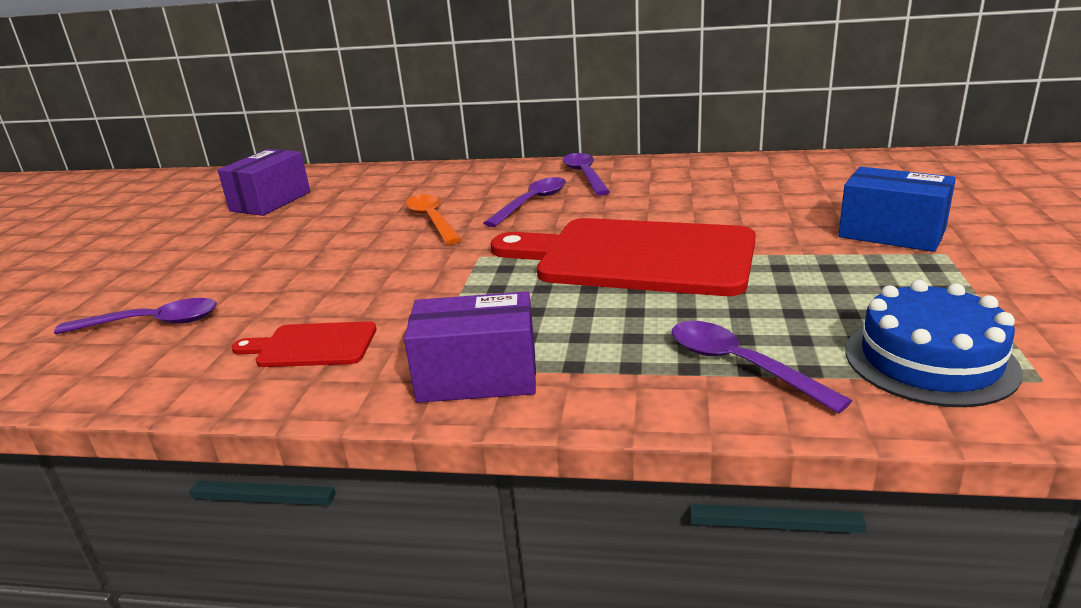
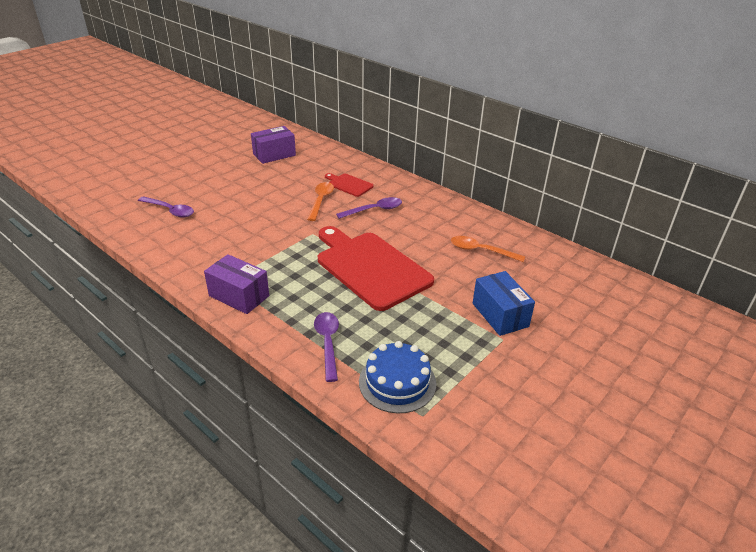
camera: 30 degrees right, 10 degrees up
(312, 345) = (206, 250): red cutting board -> red cutting board (349, 184)
(585, 175) = (422, 202): purple spoon -> none
(745, 190) = (481, 251): none -> orange spoon

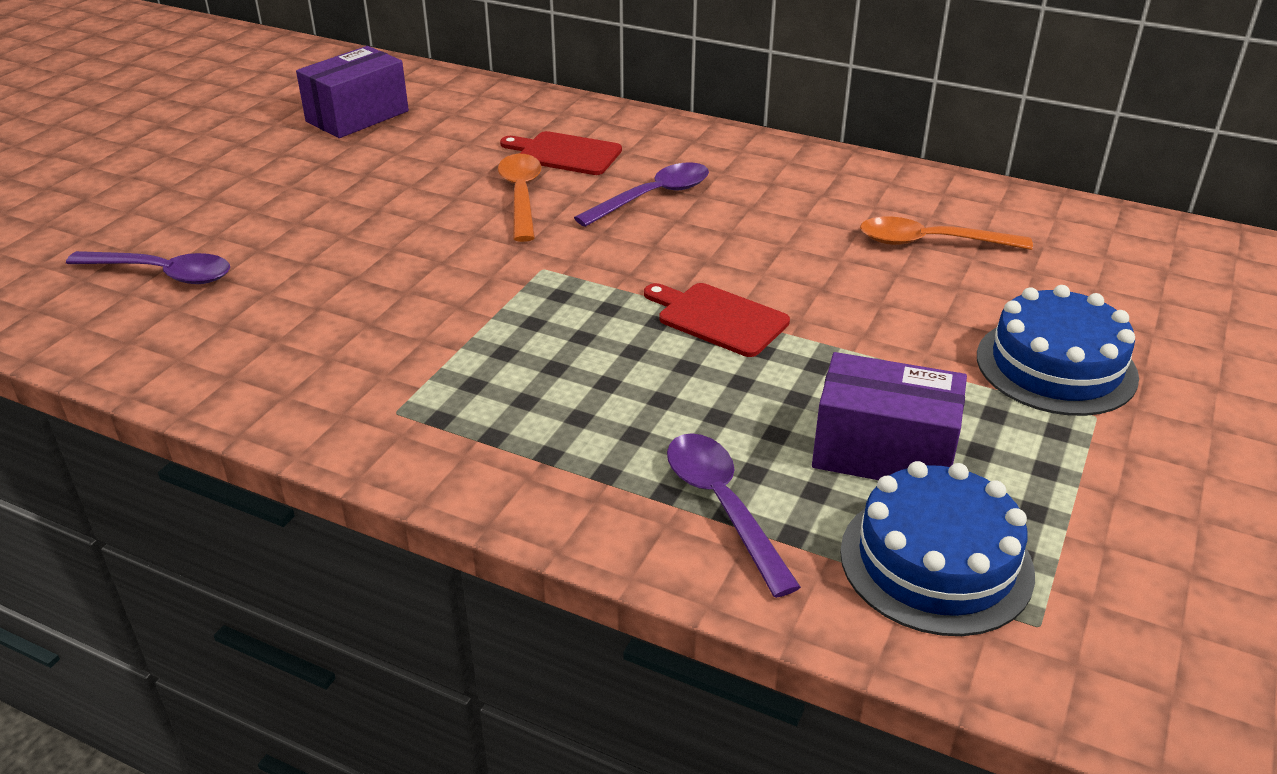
camera: 15 degrees left, 0 degrees up
(239, 296) = (444, 440): purple box -> purple box (883, 453)
(370, 267) = (718, 318): red cutting board -> red cutting board, size x0.45
(500, 315) = (1056, 366): blue box -> blue cake

